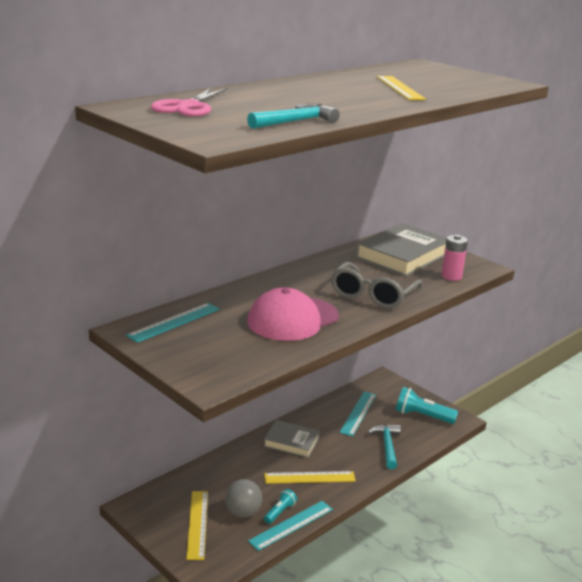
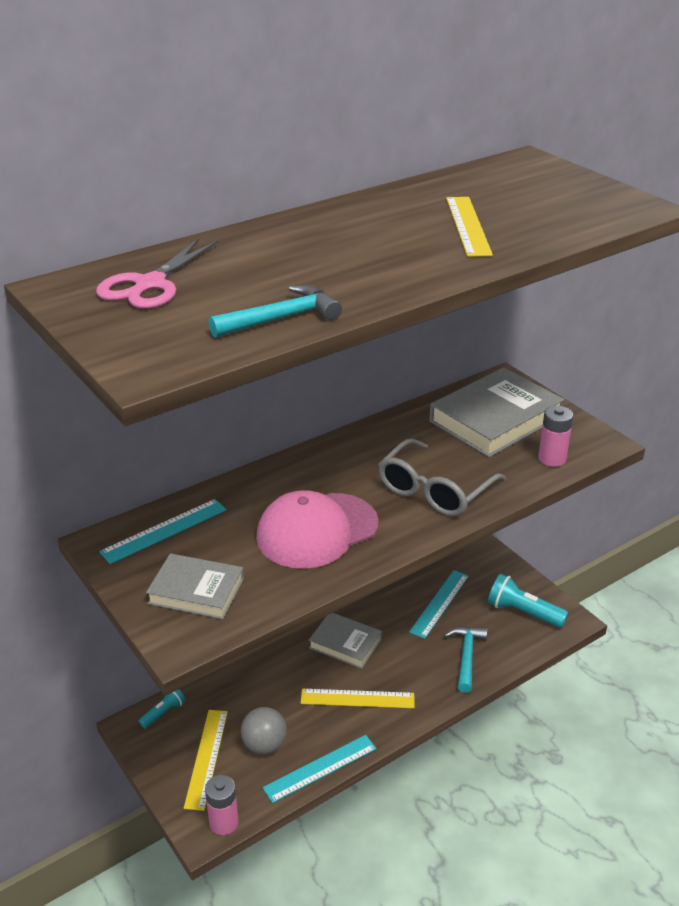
camera: 10 degrees right, 10 degrees up
(211, 356) = (196, 591): none -> grey book
(222, 567) = (223, 822): none -> pink battery
(280, 512) = (310, 748): turquoise flashlight -> turquoise flashlight (163, 713)

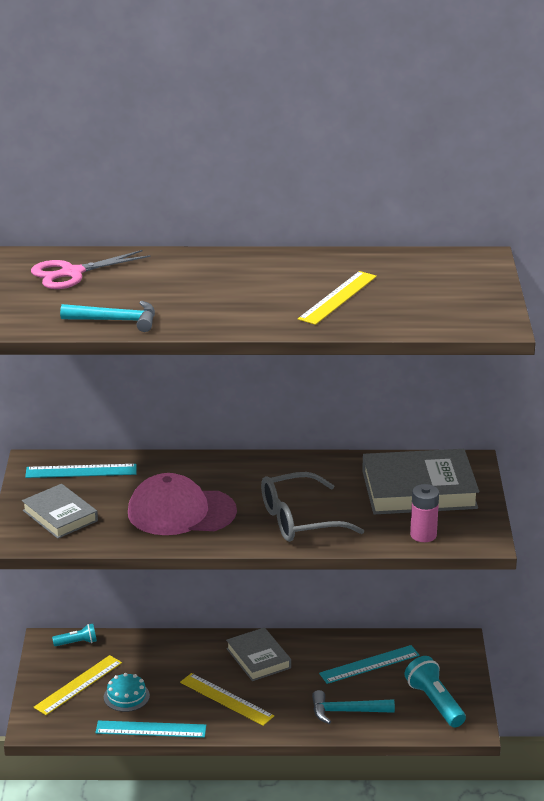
camera: 35 degrees right, 5 degrees down
(223, 822) = (51, 728): pink battery -> none
(264, 745) = (126, 696): grey ball -> turquoise cake
(466, 656) = (347, 711): turquoise hammer -> turquoise hammer turned 135 degrees counterclockwise

